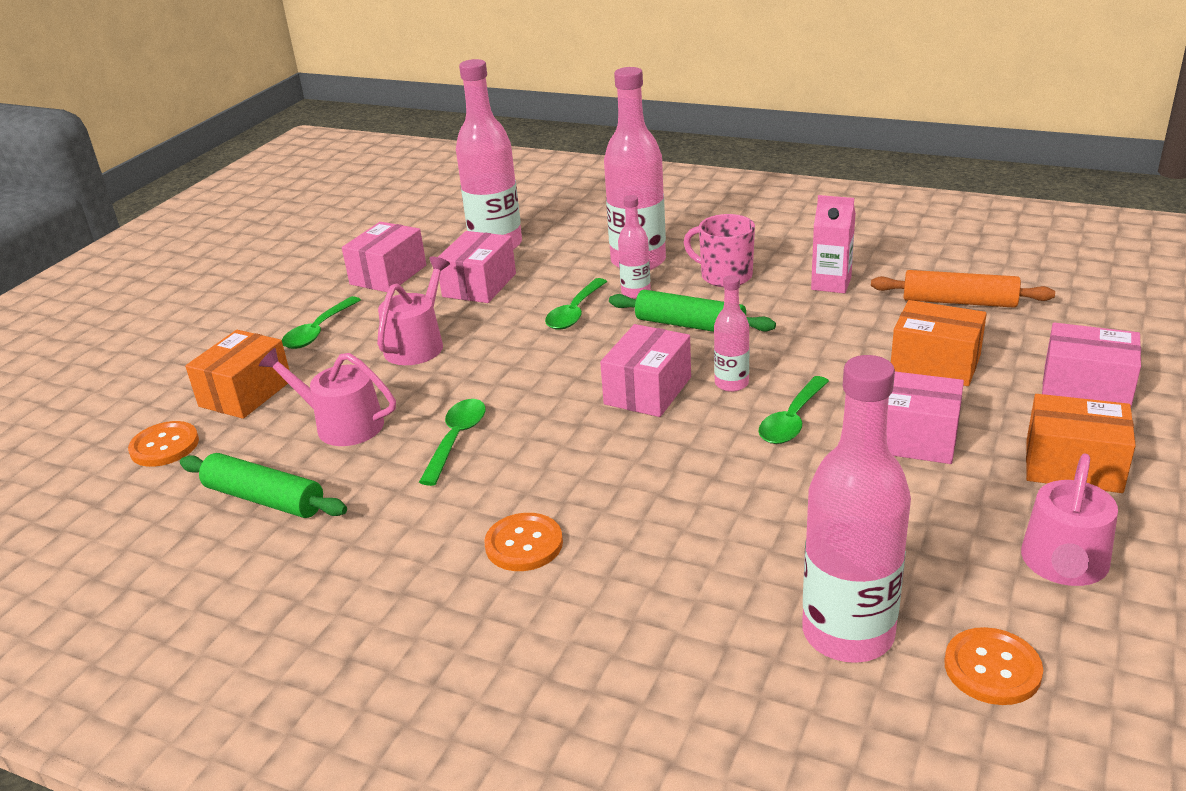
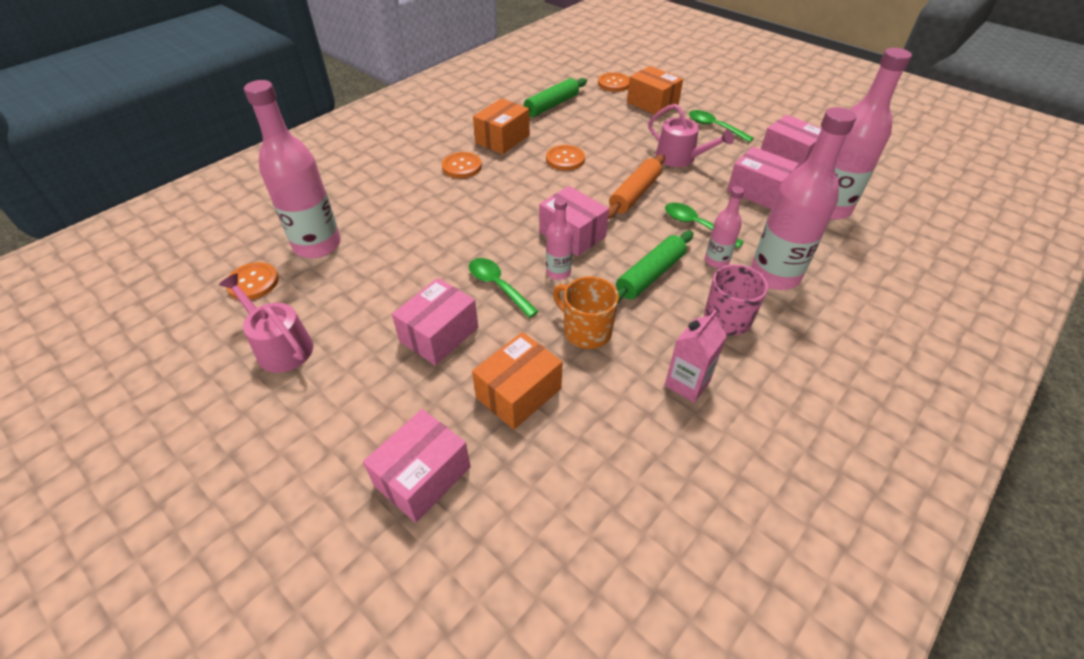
camera: 105 degrees right, 15 degrees up
(342, 424) = (603, 128): pink watering can -> none
(456, 439) = (565, 159): green spoon -> orange button
(813, 345) = (586, 331): none -> orange mug
(959, 302) = (611, 465): orange rolling pin -> orange rolling pin (634, 194)
(1073, 466) = (348, 405): orange box -> orange box (502, 139)

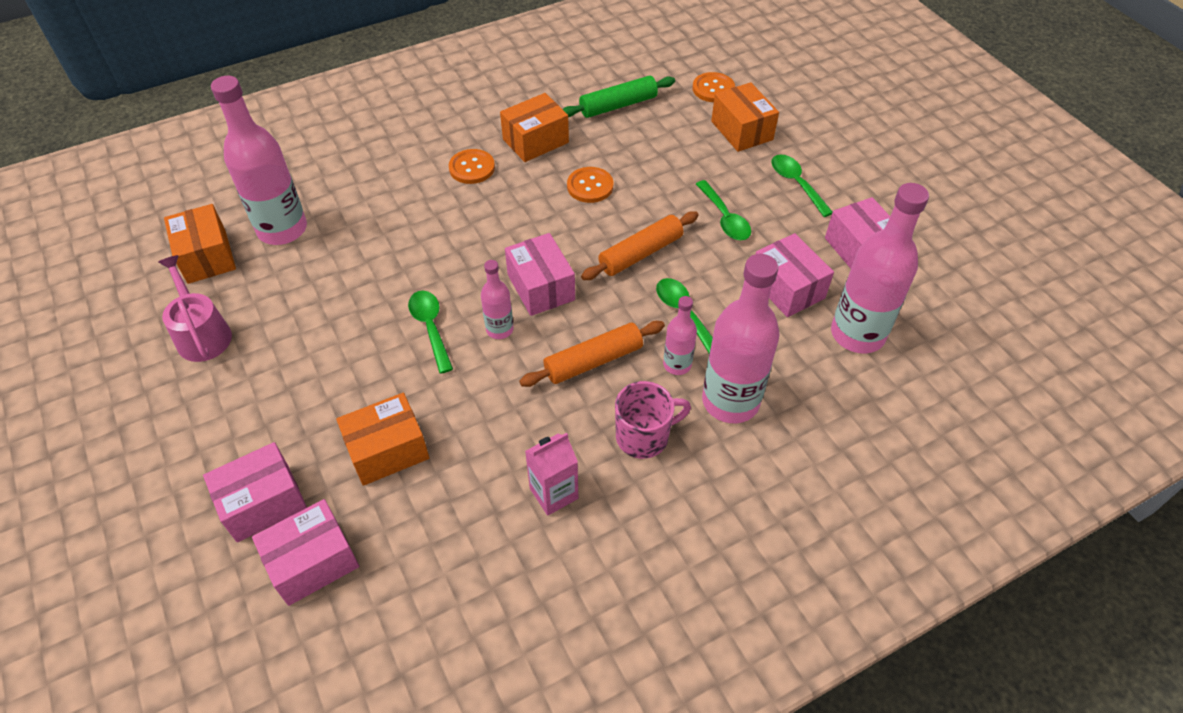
camera: 20 degrees right, 5 degrees up
(253, 282) = (207, 257): orange button -> orange box
(439, 334) = (347, 365): pink box -> pink box (313, 562)
(586, 331) = (488, 405): orange mug -> none
(650, 275) = (593, 361): green rolling pin -> orange rolling pin
(680, 158) = (724, 218): pink watering can -> green spoon

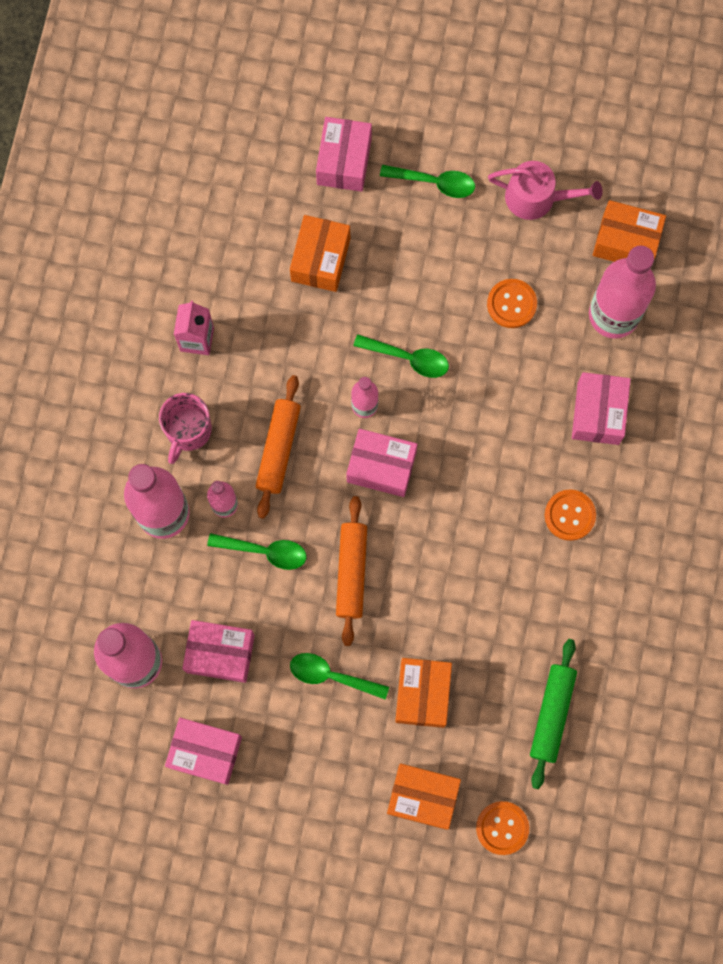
camera: 130 degrees right, 25 degrees up
(313, 562) = (273, 166): pink box -> pink box (598, 413)
(535, 141) = (562, 597): orange box -> orange box (422, 694)
(590, 186) = (463, 597): orange button -> orange button (511, 304)
(796, 184) = (317, 777): green spoon -> green spoon (434, 182)

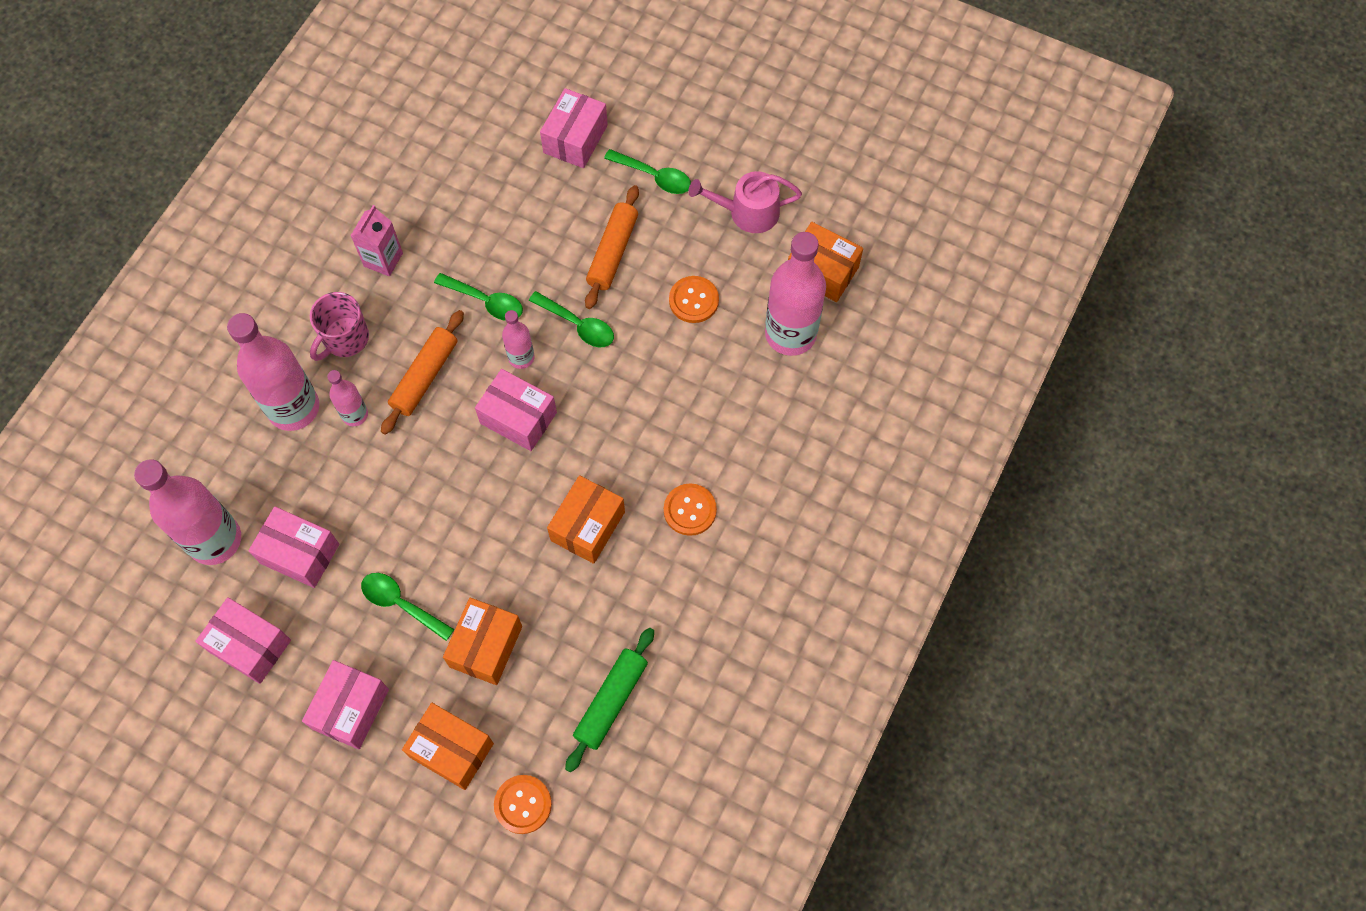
camera: 15 degrees right, 10 degrees down
(265, 551) = (378, 468): green spoon -> green spoon (486, 301)
(320, 259) = (524, 218): orange box -> orange box (588, 526)
(351, 572) = (455, 509): orange rolling pin -> orange rolling pin (613, 252)
(537, 197) = (747, 212): pink watering can -> pink watering can turned 150 degrees clockwise
(598, 413) = (747, 421): pink box -> pink box (351, 709)

